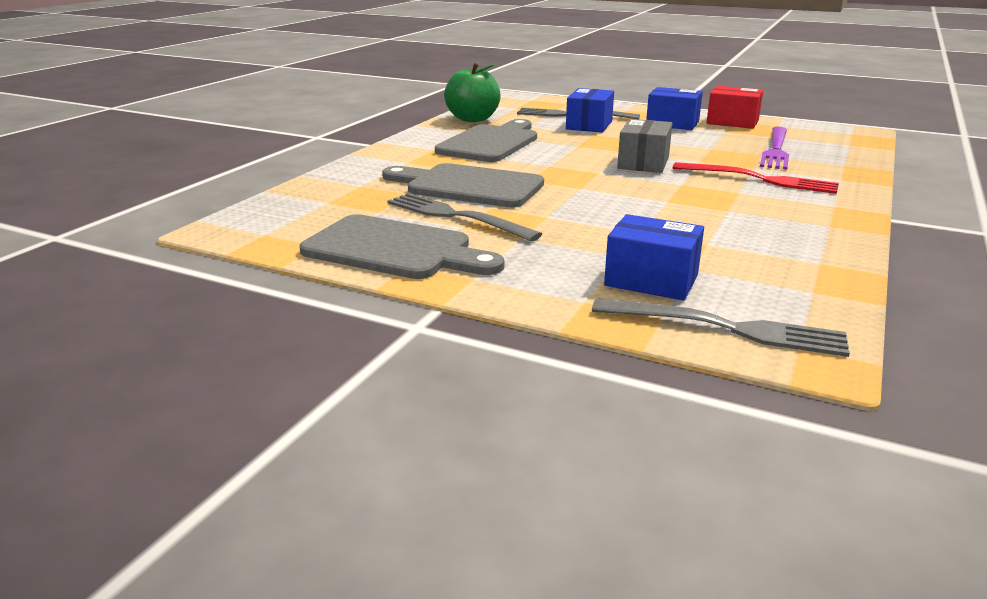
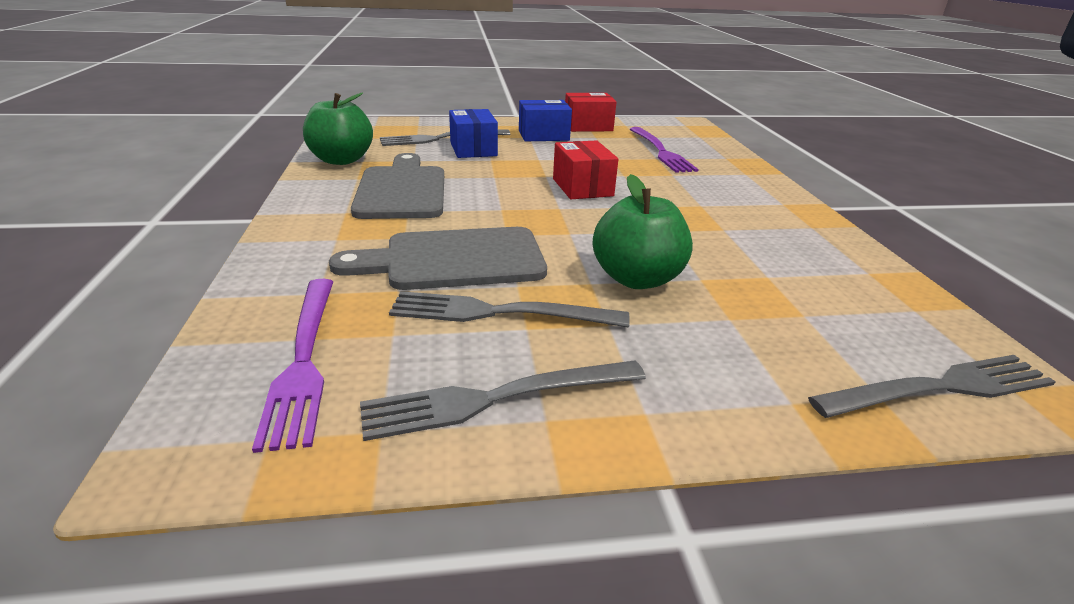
camera: 35 degrees left, 5 degrees up
(317, 210) = (303, 360): none -> purple fork
(394, 249) = (496, 398): grey cutting board -> grey fork
(586, 221) = (637, 279): none -> green apple
(643, 163) = (582, 187): grey box -> red box
(651, 280) = (799, 344): blue box -> none
(760, 179) = (696, 187): red fork -> none

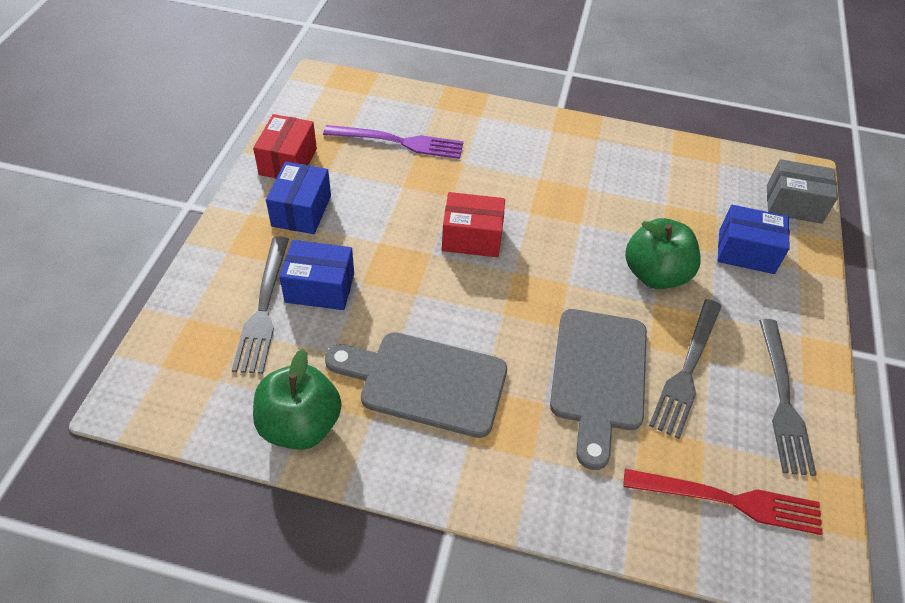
camera: 70 degrees left, 20 degrees up
(303, 360) = (729, 500): purple fork -> red fork
(763, 345) = (746, 252): none -> blue box
(940, 388) = (793, 204): grey fork -> grey box

